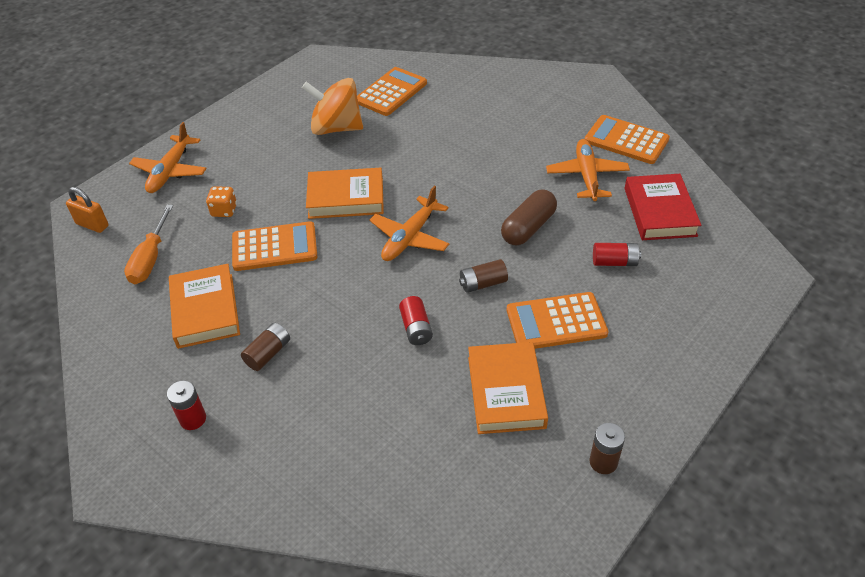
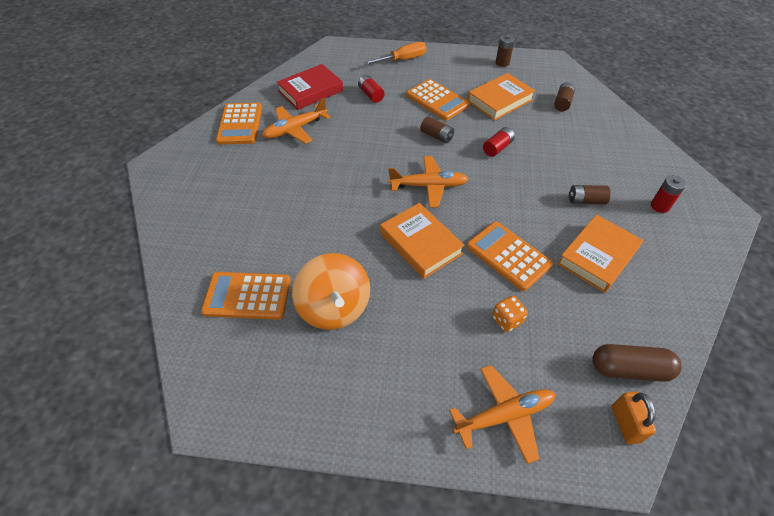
camera: 125 degrees left, 5 degrees up
(150, 259) = (602, 333): orange screwdriver -> orange screwdriver (403, 60)
(443, 469) = (562, 103): none -> brown battery
(528, 228) = (370, 136): brown capsule -> brown capsule (629, 369)

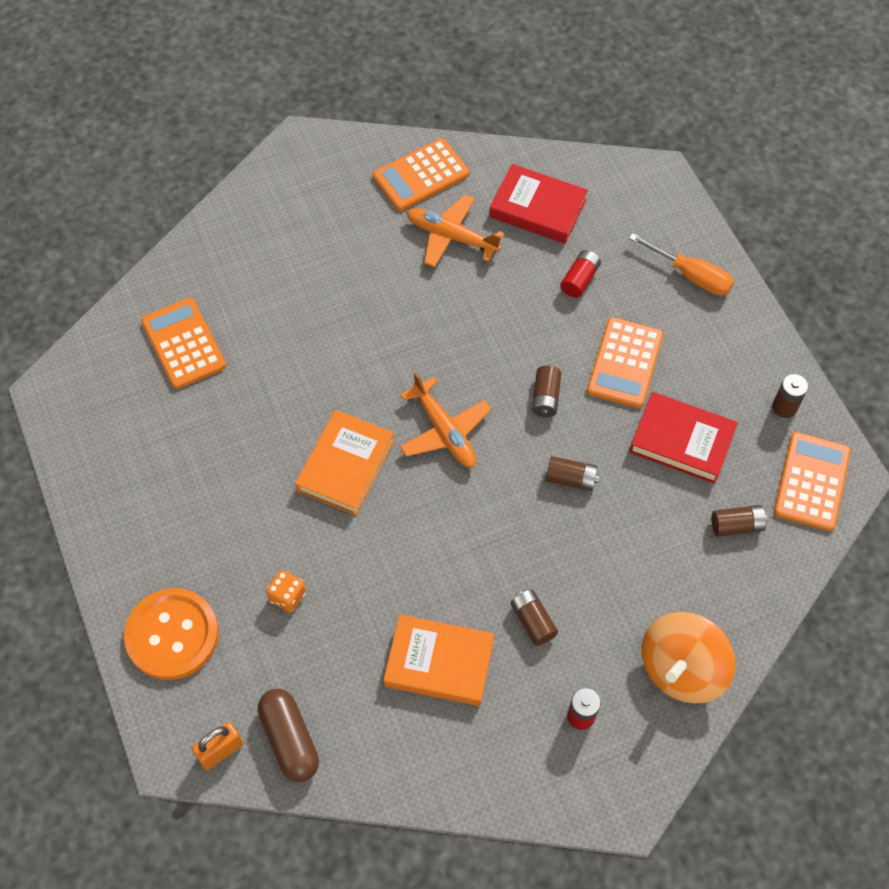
camera: 60 degrees right, 10 degrees up
(334, 307) = (213, 427): orange spinning top -> orange spinning top (681, 669)
(497, 148) = (571, 479): red battery -> brown battery
(500, 100) = (681, 441): orange book -> red book
(503, 416) = (172, 635): orange plane -> orange button
(508, 256) = (381, 564): orange calculator -> orange calculator (811, 482)

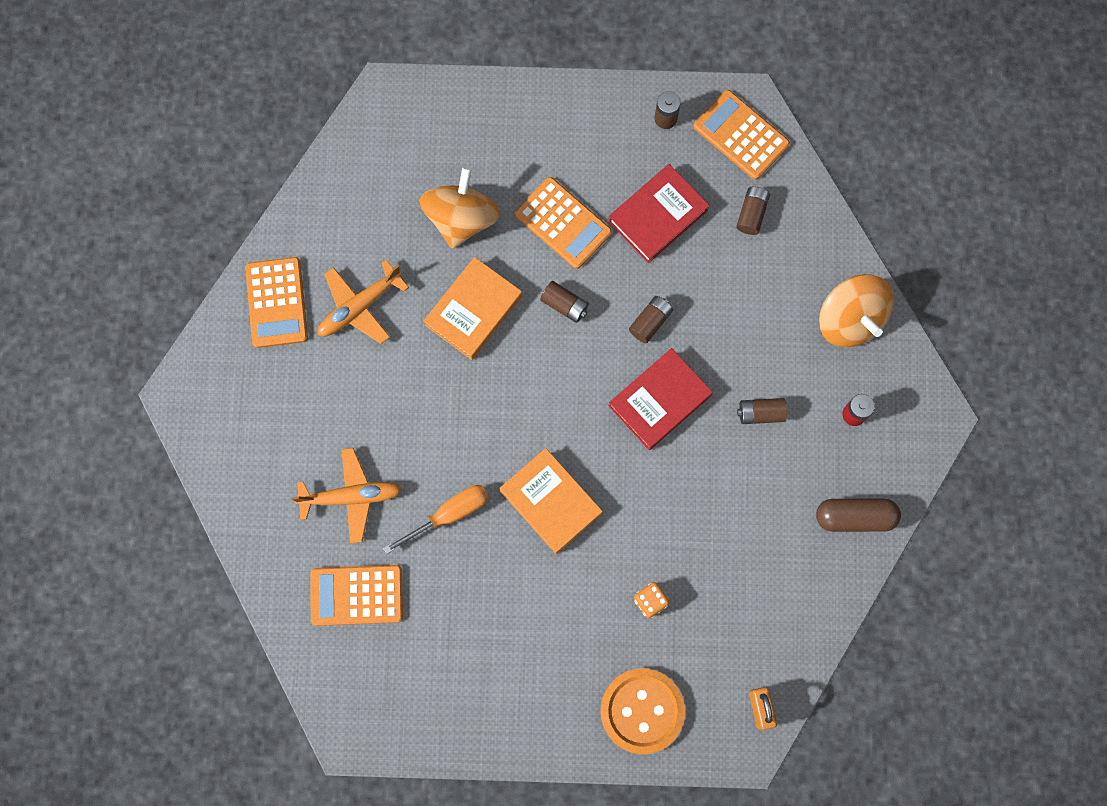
camera: 65 degrees left, 15 degrees up
(290, 739) = (774, 649): brown capsule -> brown capsule (855, 517)
(439, 663) = (763, 503): orange book -> orange book (473, 310)
(444, 431) = (556, 404): orange plane -> orange plane (350, 497)
(537, 208) = (367, 217): red book -> red book (659, 401)
(579, 280) = (461, 218): red battery -> orange spinning top
(691, 276) = (504, 123): orange screwdriver -> orange screwdriver (450, 514)

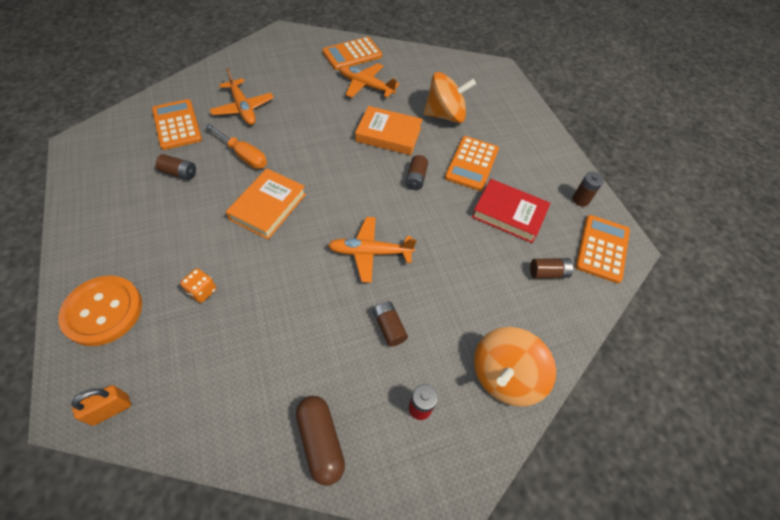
camera: 65 degrees right, 20 degrees down
(650, 322) = (428, 230): brown battery -> brown battery (179, 173)
(659, 401) = (370, 252): red book -> orange plane

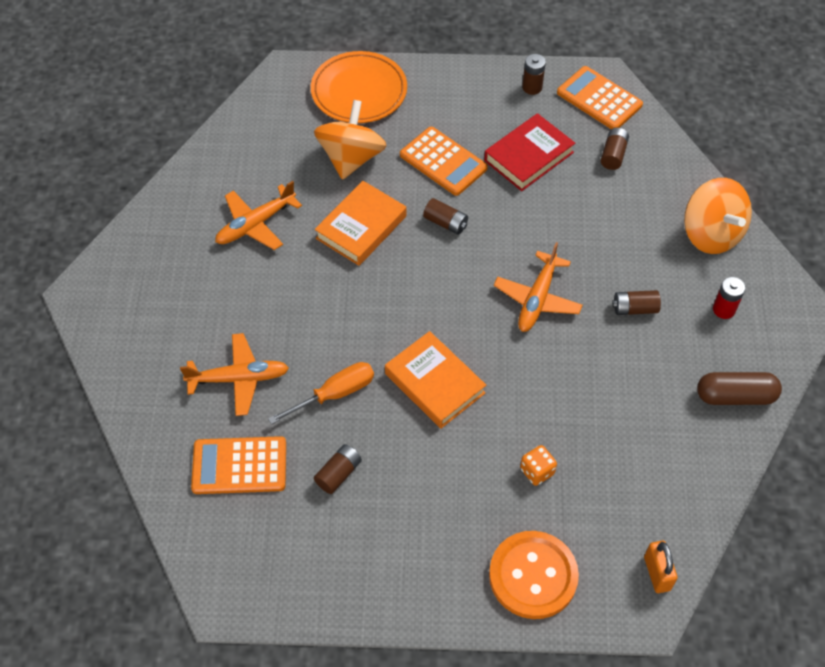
camera: 65 degrees left, 0 degrees up
(352, 54) = (179, 221): orange calculator -> none
(506, 105) = (359, 91): none -> orange plate

